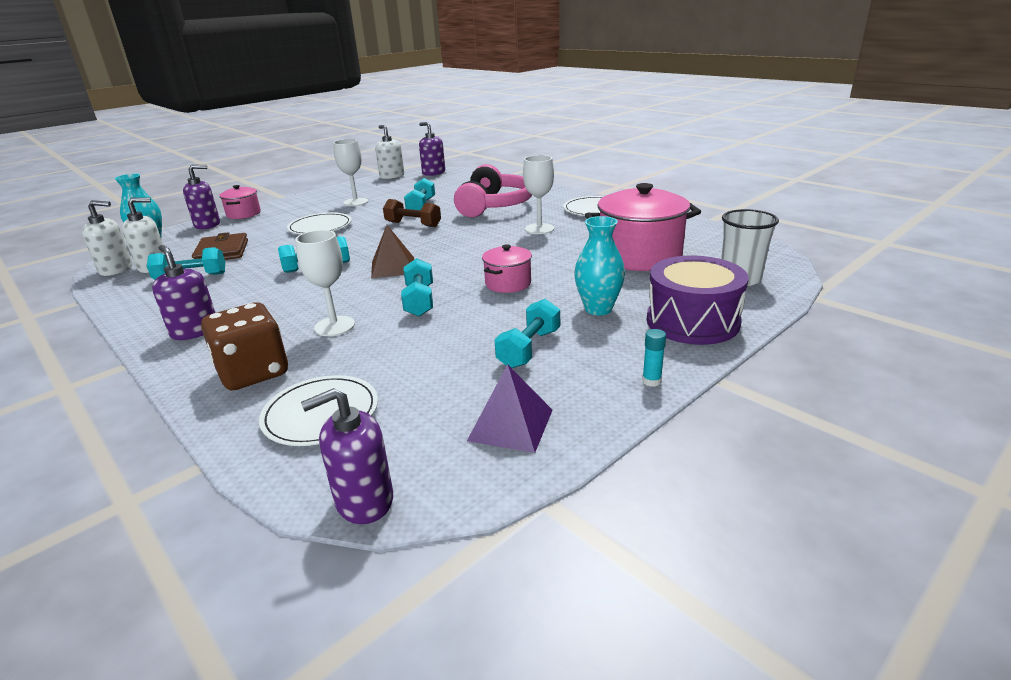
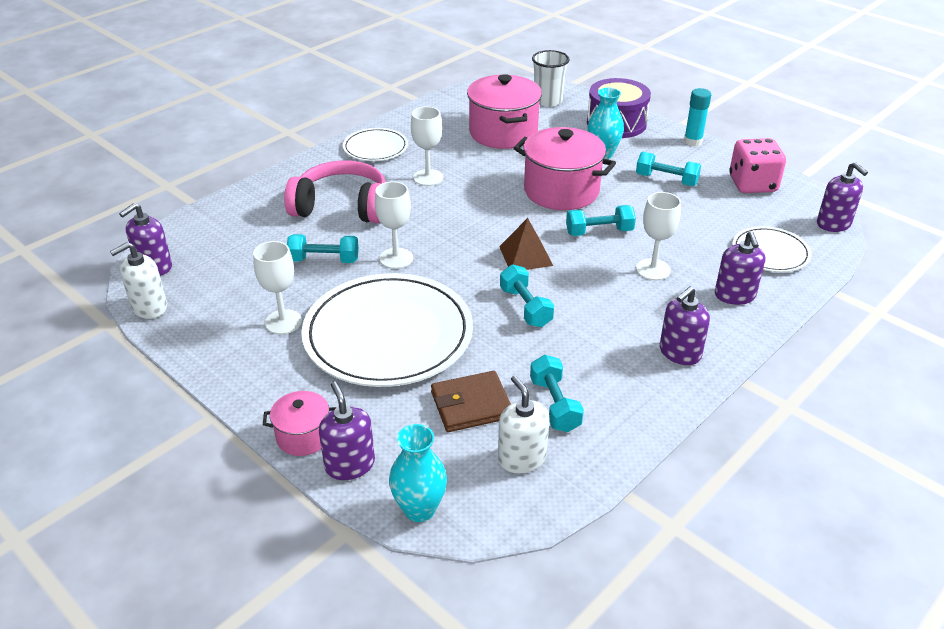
camera: 95 degrees left, 10 degrees up
(116, 269) = (531, 498): white soap dispenser -> none
(253, 373) = (735, 295): brown dice -> purple soap dispenser
(320, 227) = (388, 334): white plate -> white plate, size x1.99
(413, 224) = (396, 258): brown dumbbell -> white goblet
(508, 283) = (561, 191): pink pot -> pink pot, size x1.91
(510, 425) = (752, 184): purple pyramid -> pink dice
(651, 381) = (693, 141): turquoise glue stick -> turquoise glue stick, size x1.67

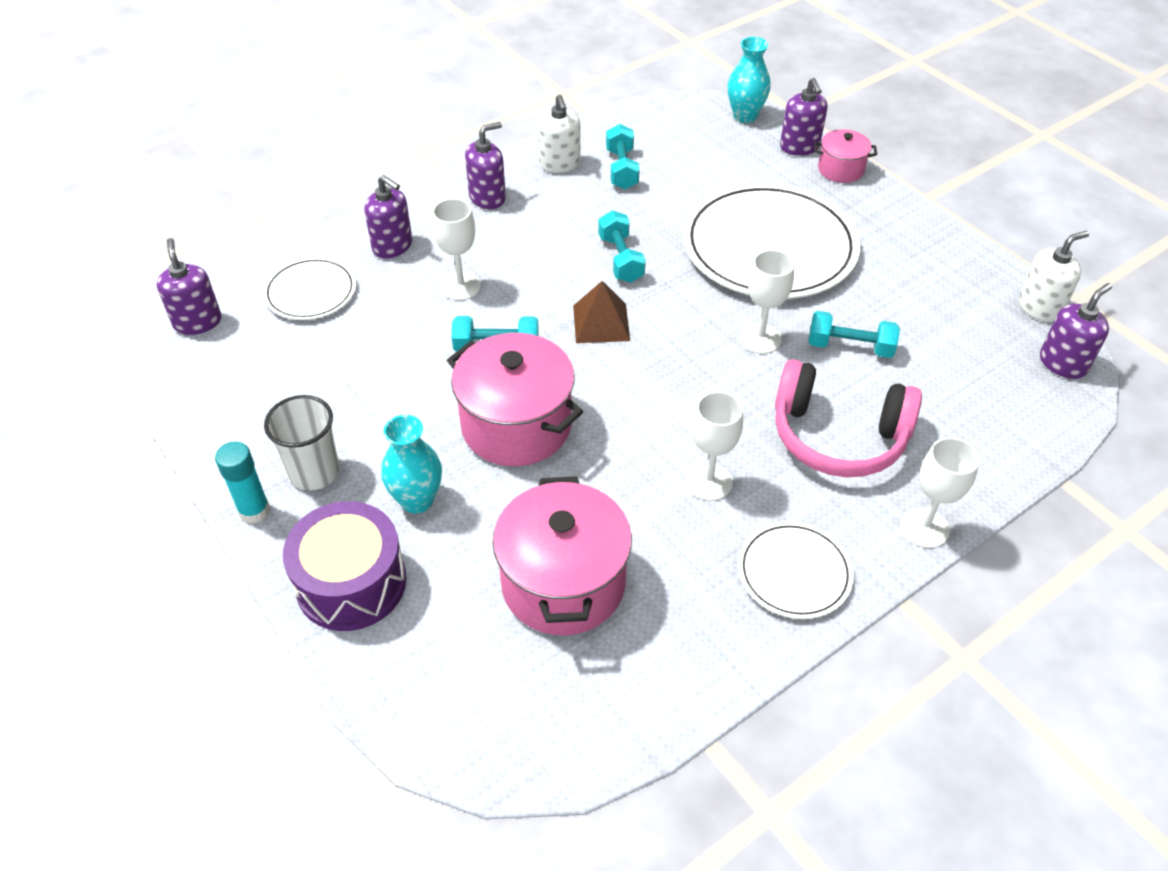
camera: 170 degrees left, 10 degrees up
(283, 322) = (882, 273): white goblet -> white goblet (924, 528)
(471, 405) = (695, 177): brown wallet -> none
(522, 458) = (661, 137): white soap dispenser -> white soap dispenser (560, 164)
(548, 101) = (445, 681): white cup -> white cup (314, 472)
(666, 180) = (354, 427): turquoise dumbbell -> none
(735, 295) = (392, 246): purple soap dispenser -> purple soap dispenser turned 120 degrees clockwise
(752, 184) = (240, 402): pink dice -> none

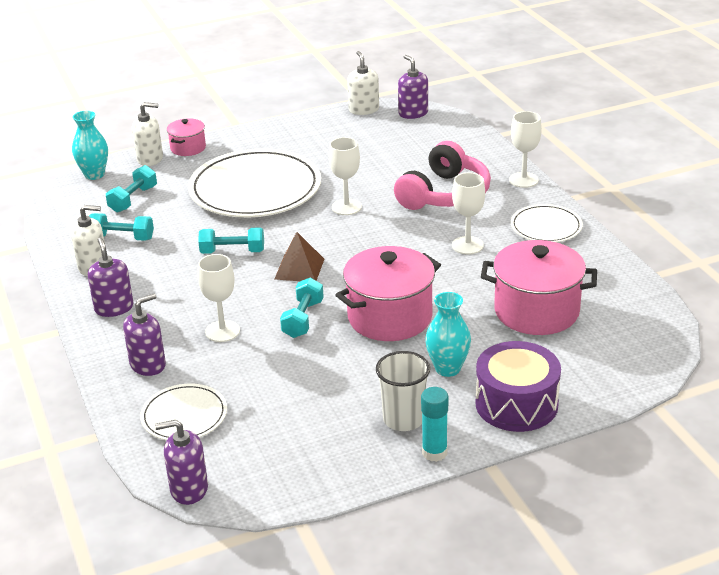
camera: 75 degrees left, 15 degrees down
(799, 147) = (150, 159): purple soap dispenser -> white soap dispenser
(850, 347) = (369, 176): turquoise dumbbell -> turquoise dumbbell (133, 199)

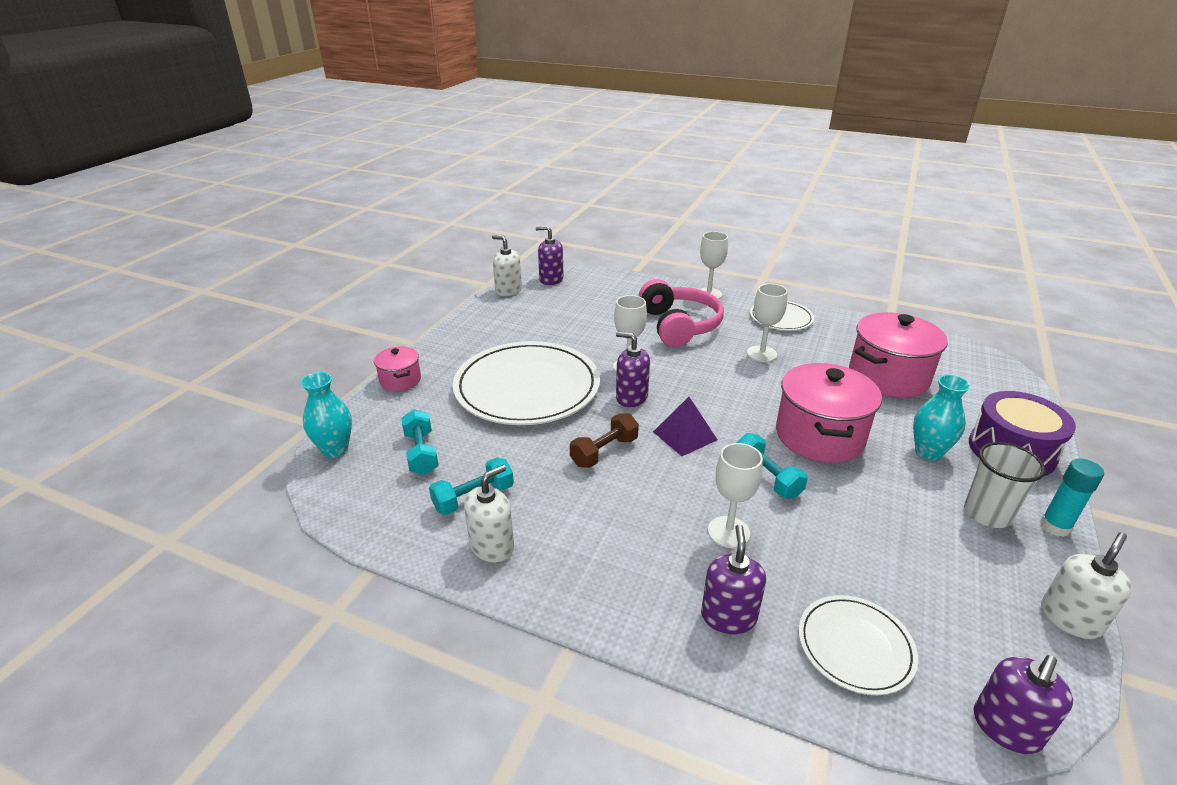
camera: 45 degrees left, 0 degrees up
(114, 308) = (590, 577): purple soap dispenser -> purple soap dispenser (631, 397)
(150, 159) = (376, 407): white soap dispenser -> white soap dispenser (1070, 618)
(232, 252) = (604, 452): turquoise dumbbell -> brown dumbbell
(299, 269) = (684, 435): brown pyramid -> purple pyramid

